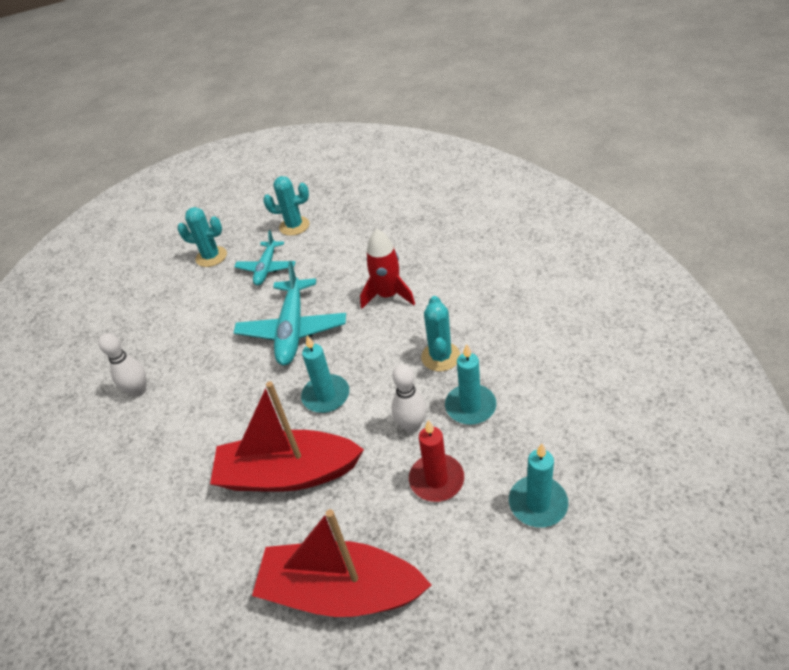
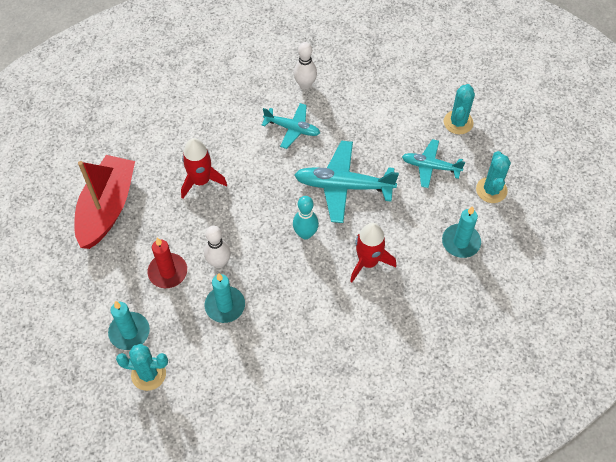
camera: 90 degrees right, 15 degrees up
(207, 390) = (292, 128): none -> turquoise plane
(288, 474) = (201, 181): red boat -> red rocket
(326, 396) = (264, 207): turquoise candle -> turquoise candle (461, 242)
(359, 351) = (305, 234): none -> turquoise bowling pin
(440, 357) = (282, 293): turquoise cactus -> turquoise cactus (148, 374)

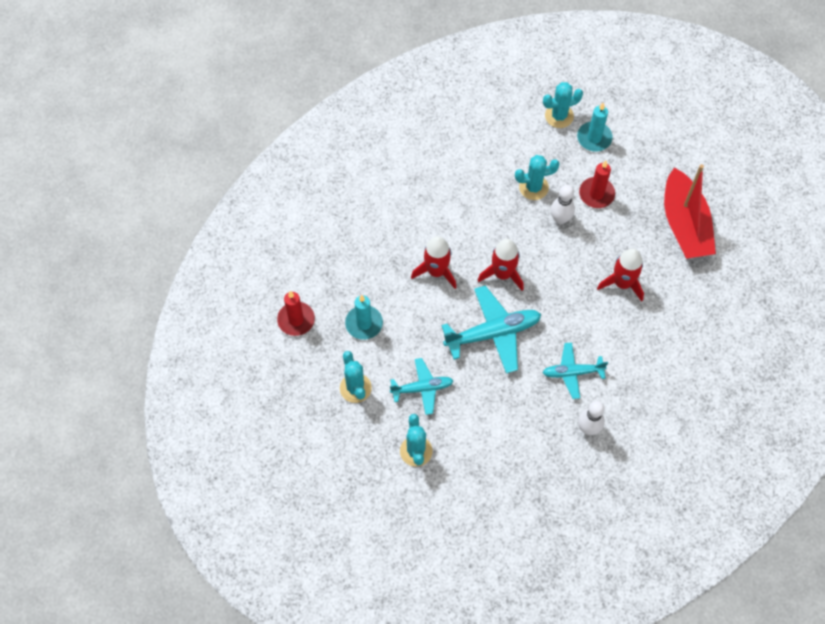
camera: 155 degrees right, 5 degrees up
(225, 305) = (533, 187): turquoise candle -> turquoise cactus
(305, 234) = (502, 274): turquoise bowling pin -> red rocket
(526, 272) = (296, 320): none -> red candle

